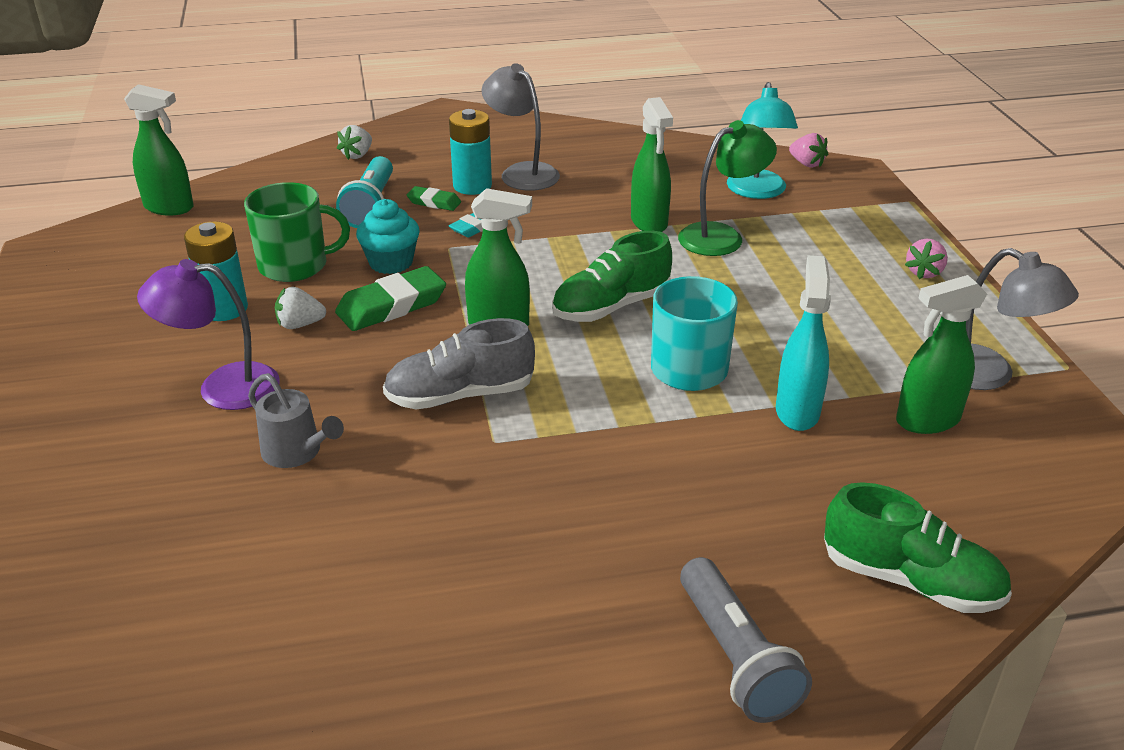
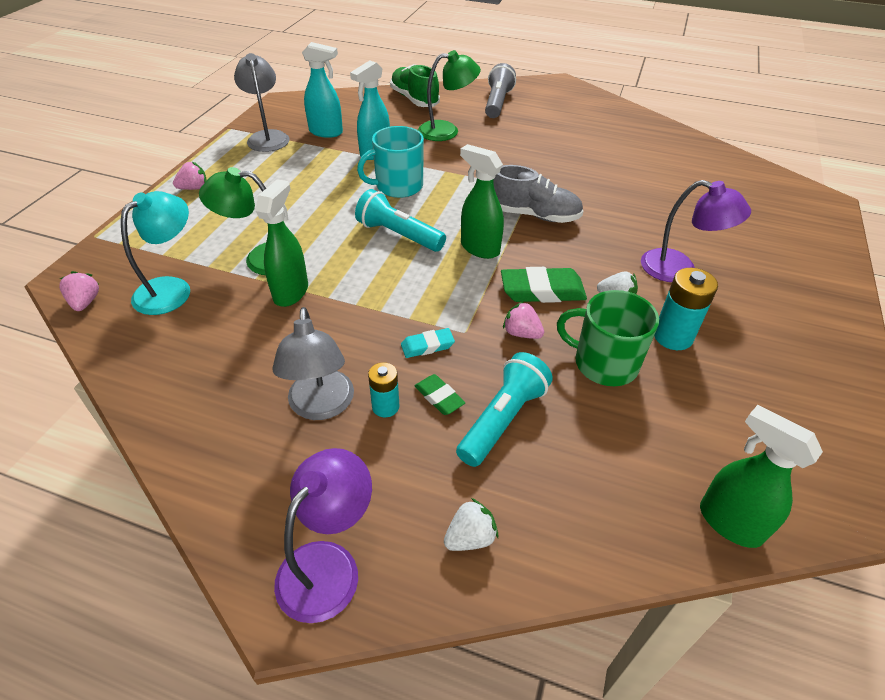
camera: 150 degrees left, 10 degrees up
(296, 452) = (639, 216): grey watering can -> none
(391, 263) = (521, 333): turquoise cupcake -> pink strawberry
(438, 126) = (328, 565): none -> purple lamp
(472, 186) = (385, 407): turquoise battery -> turquoise battery, size x0.63
(611, 307) = (399, 235): green shoe -> turquoise flashlight
(745, 512) = (447, 131): none -> green lamp
(927, 420) = (326, 132): green spray bottle -> turquoise spray bottle

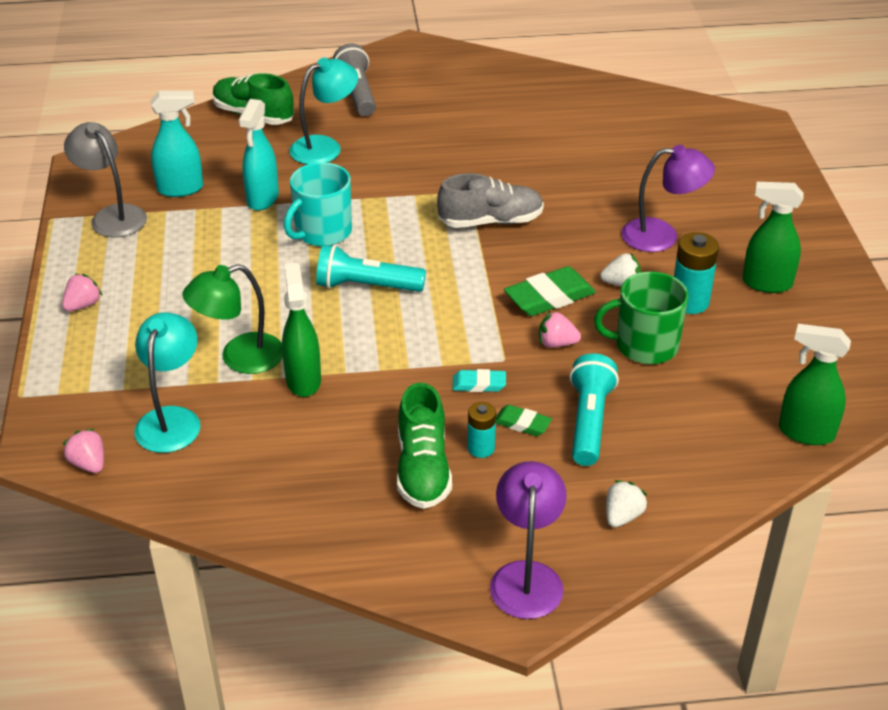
camera: 25 degrees left, 5 degrees down
(321, 406) = (423, 469): grey lamp -> green shoe
(427, 346) = (479, 384): turquoise eraser -> turquoise eraser turned 45 degrees clockwise
(447, 131) = (325, 147): green lamp -> turquoise lamp
(479, 248) = (460, 274): green spray bottle -> green spray bottle (766, 283)

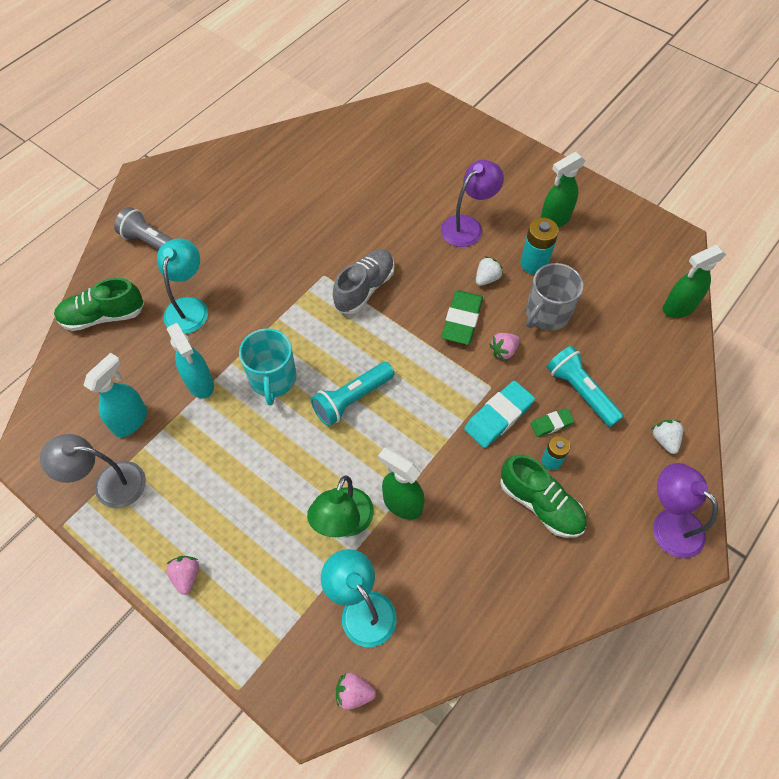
camera: 45 degrees left, 20 degrees up
(479, 384) = (498, 416): turquoise eraser -> turquoise eraser, size x1.80
(645, 345) = (547, 313): green mug -> grey mug

